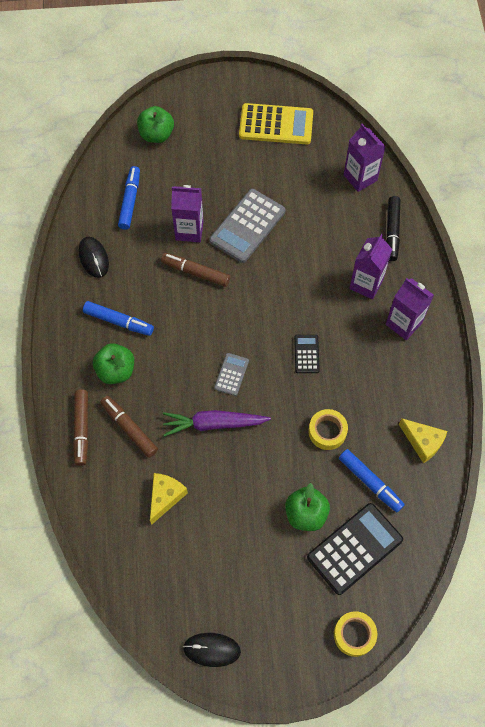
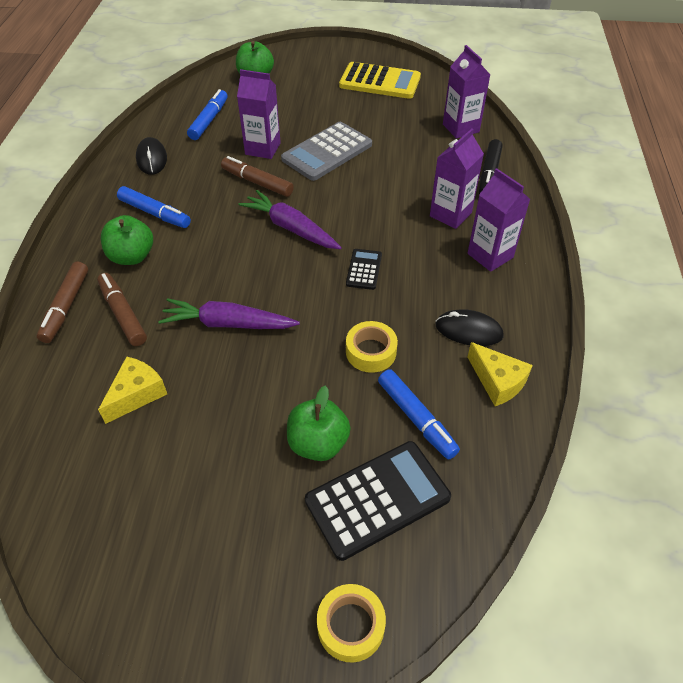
camera: 10 degrees right, 15 degrees down
(211, 650) = (124, 608): black mouse -> black mouse (468, 330)
(231, 374) = (267, 277): grey calculator -> none
(237, 320) = (291, 228): none -> purple carrot

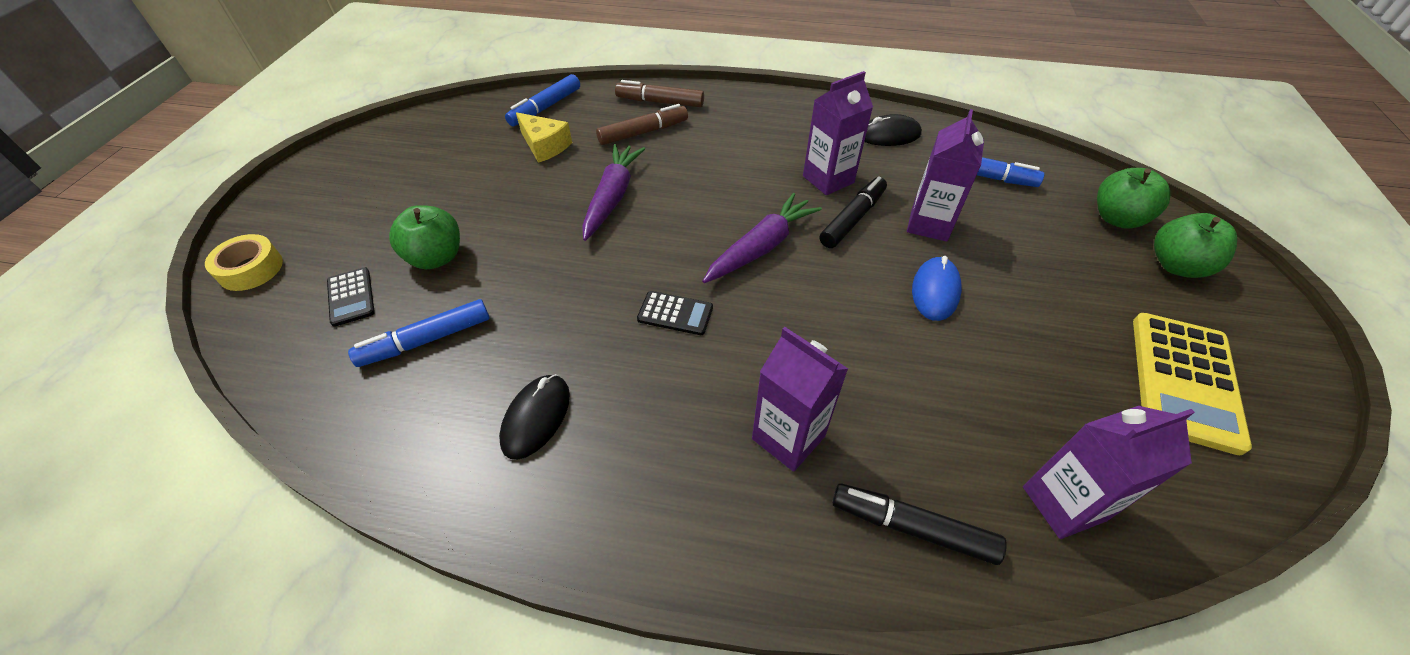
camera: 95 degrees right, 0 degrees up
(132, 256) = (722, 132): green apple -> green apple (1176, 266)
(155, 213) = (790, 142): blue marker -> blue marker (545, 107)
(257, 182) = (852, 219): brown marker -> black marker
(327, 152) = (935, 291): grey calculator -> blue mouse
(371, 352) = (536, 308): yellow tape -> none
(377, 499) = (351, 297): black calculator -> black calculator, size x0.51
(490, 255) = (683, 479): purple carton -> purple carton (828, 179)
(497, 382) = (439, 436): yellow cheese -> none

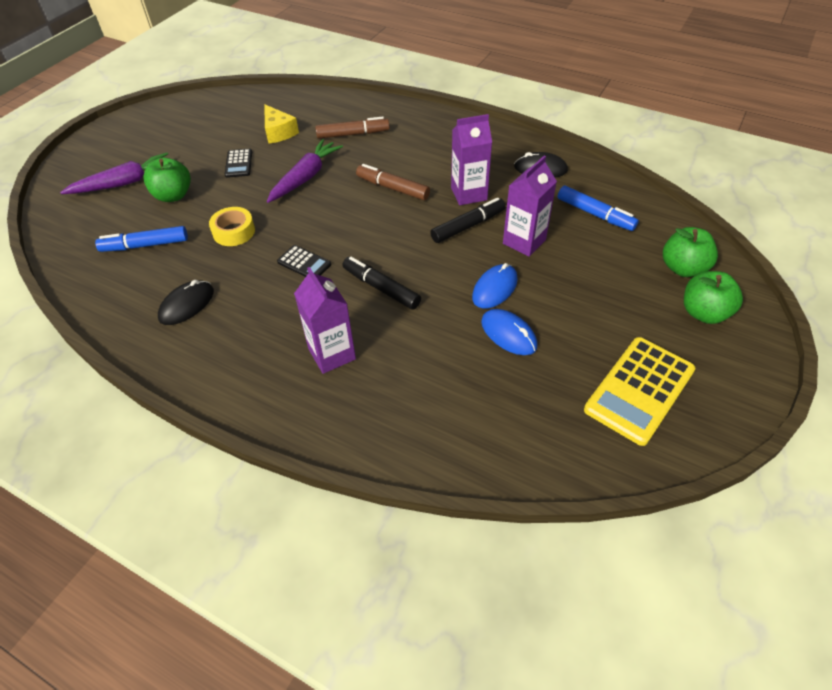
camera: 20 degrees right, 0 degrees up
(251, 269) = (64, 180): yellow tape -> yellow tape (234, 232)
(351, 297) = (113, 210): black calculator -> black calculator (239, 163)
(545, 107) = (294, 103): blue marker -> none
(660, 102) = (378, 113): brown marker -> brown marker (393, 188)
(761, 247) = (388, 232): purple carrot -> purple carrot (124, 183)
(912, 528) = (377, 423): black marker -> black marker (381, 288)
(991, 347) = (508, 334): none -> blue mouse
(1063, 503) = (486, 438): purple carton -> none

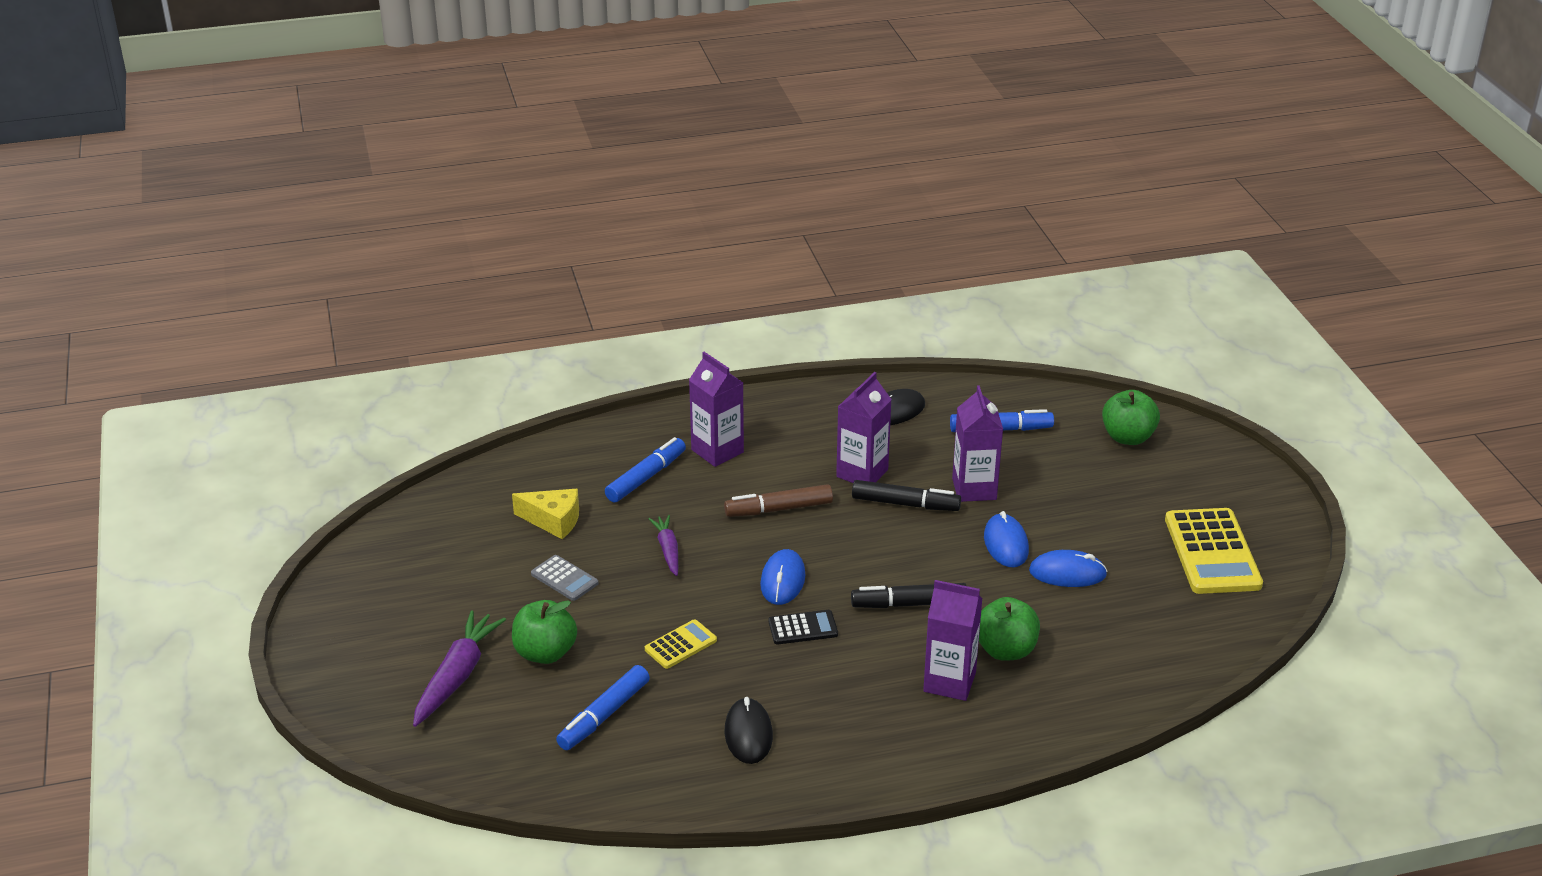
camera: 45 degrees left, 15 degrees down
(234, 232) = (680, 645): yellow tape -> yellow calculator
(239, 163) = (564, 579): black calculator -> grey calculator
(305, 177) = (668, 550): purple carrot -> purple carrot, size x0.61
(335, 229) = (783, 580): none -> blue mouse
(352, 134) = (646, 477): brown marker -> blue marker
(408, 139) = (717, 451): none -> purple carton
(468, 226) = (905, 504): black marker -> black marker turned 90 degrees clockwise
(704, 313) = (1185, 465): green apple -> green apple (1005, 650)

